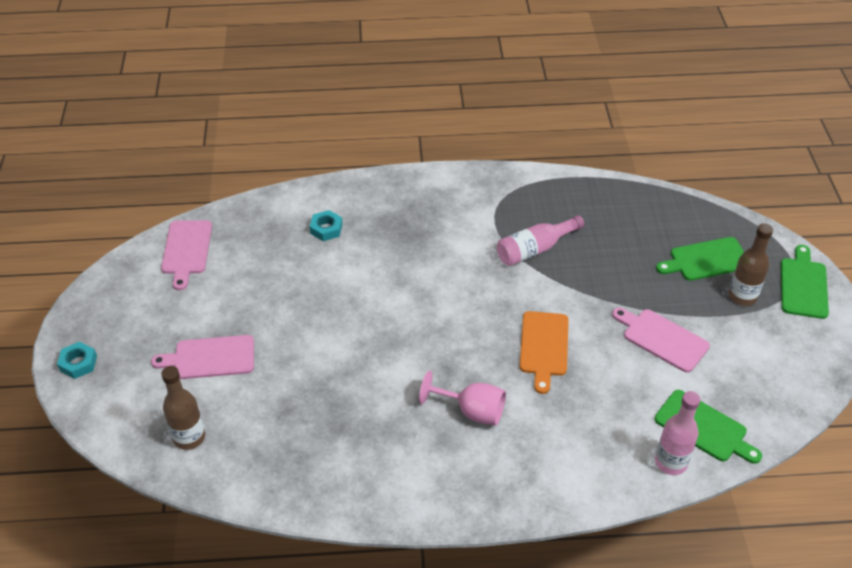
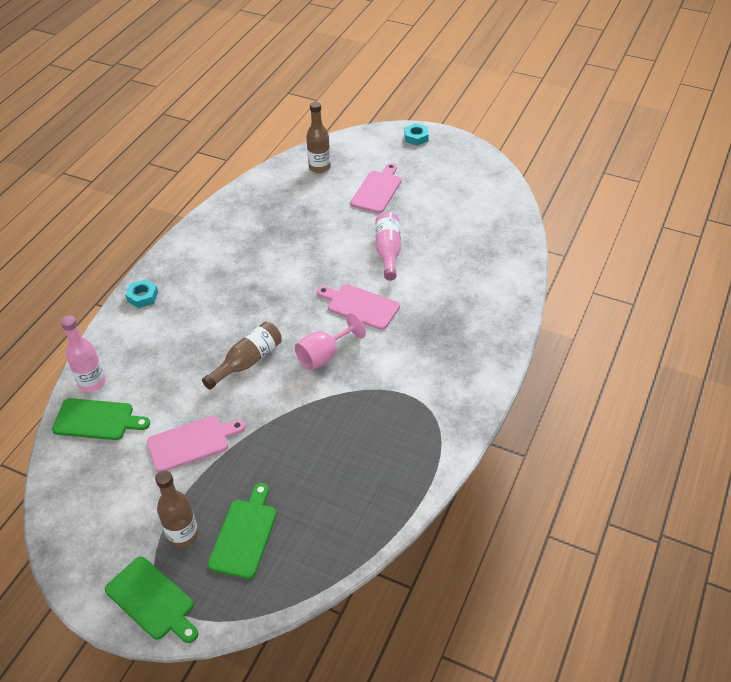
camera: 120 degrees right, 0 degrees up
(187, 250) = (493, 203): pink cutting board -> pink cutting board (360, 306)
(326, 229) = (468, 282): turquoise nut -> turquoise nut (142, 297)
(472, 411) = (228, 296): pink goblet -> pink goblet (324, 355)
(535, 249) = (352, 406): pink bottle -> pink bottle (388, 251)
(544, 347) = (247, 361): orange cutting board -> brown bottle
(704, 427) = (97, 420): green cutting board -> green cutting board turned 150 degrees counterclockwise

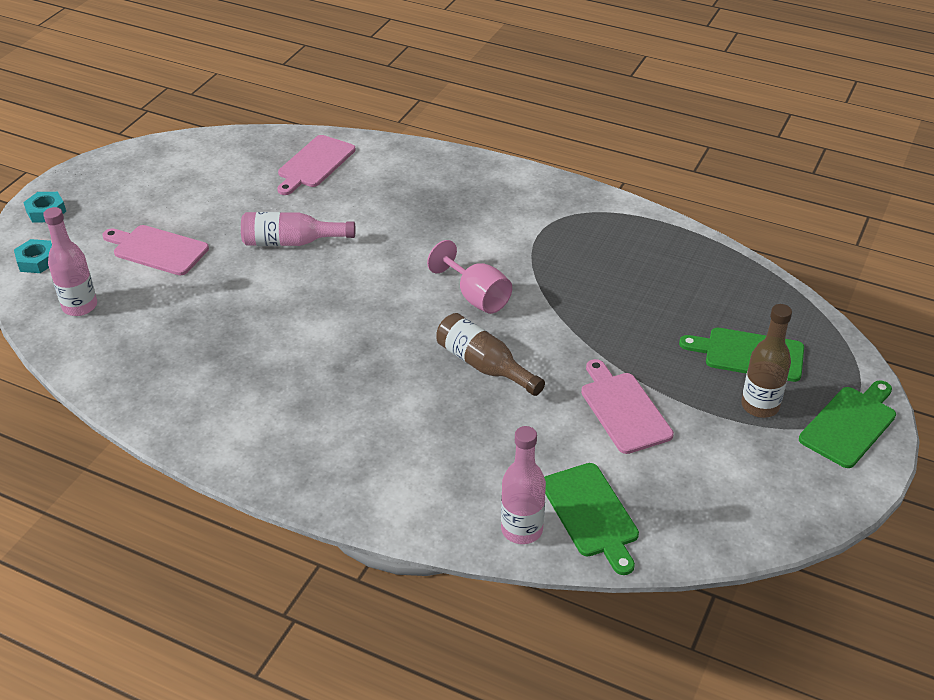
camera: 90 degrees left, 5 degrees down
(97, 420) = (591, 513): green cutting board -> green cutting board turned 150 degrees clockwise
(142, 297) = (342, 491): turquoise nut -> turquoise nut (37, 261)
(319, 167) = (80, 306): brown bottle -> pink bottle
(360, 306) = (391, 267): pink cutting board -> pink cutting board (315, 164)

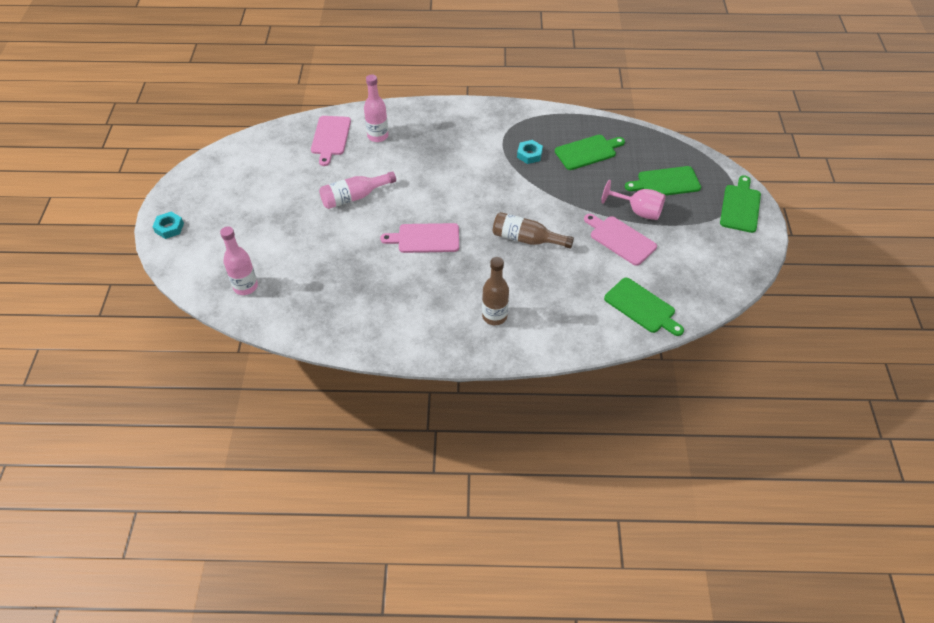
camera: 25 degrees left, 10 degrees up
(37, 261) = (190, 265): turquoise nut -> turquoise nut (529, 154)
(157, 250) = (269, 230): pink cutting board -> pink cutting board (425, 238)
(476, 297) = (493, 197): pink goblet -> pink goblet (638, 211)
(521, 529) = (611, 330): pink bottle -> pink bottle (378, 136)
(655, 278) = (587, 152): none -> green cutting board
(760, 406) = (689, 212): brown bottle -> brown bottle (494, 316)

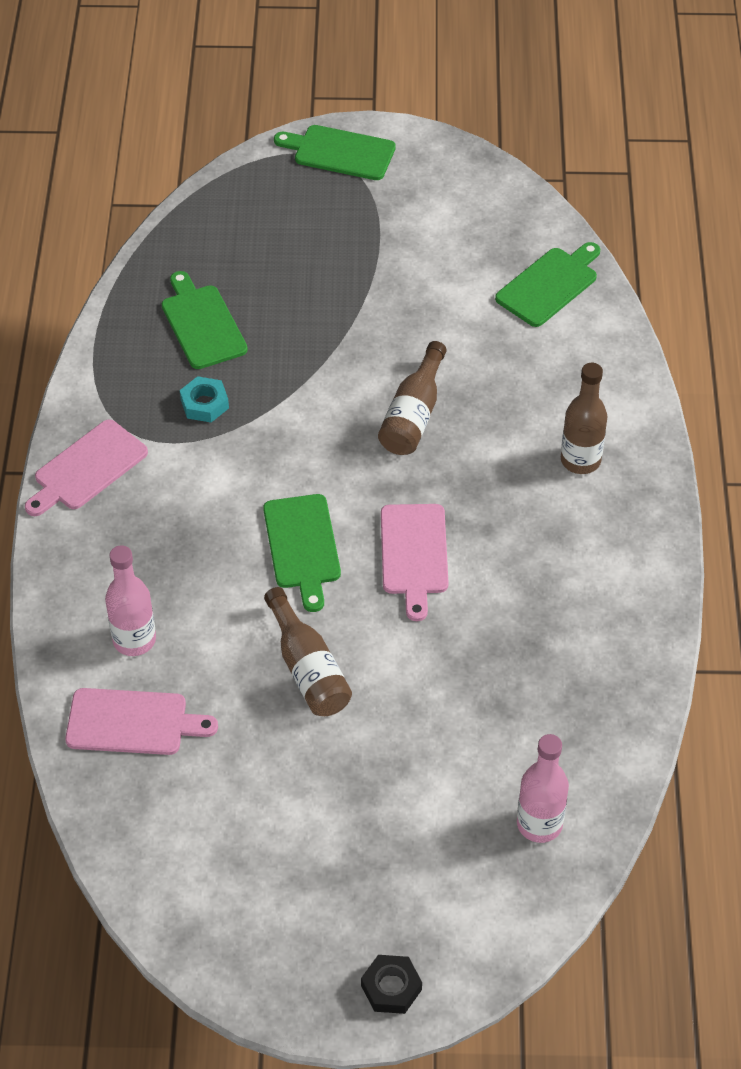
camera: 90 degrees left, 0 degrees up
(169, 228) = (391, 987): turquoise nut -> black nut
(354, 197) = (308, 669): pink bottle -> brown bottle
(620, 239) = (412, 298): pink cutting board -> pink cutting board (87, 468)
(638, 211) = (349, 271): pink goblet -> none
(666, 182) = (283, 231): green cutting board -> green cutting board (302, 546)

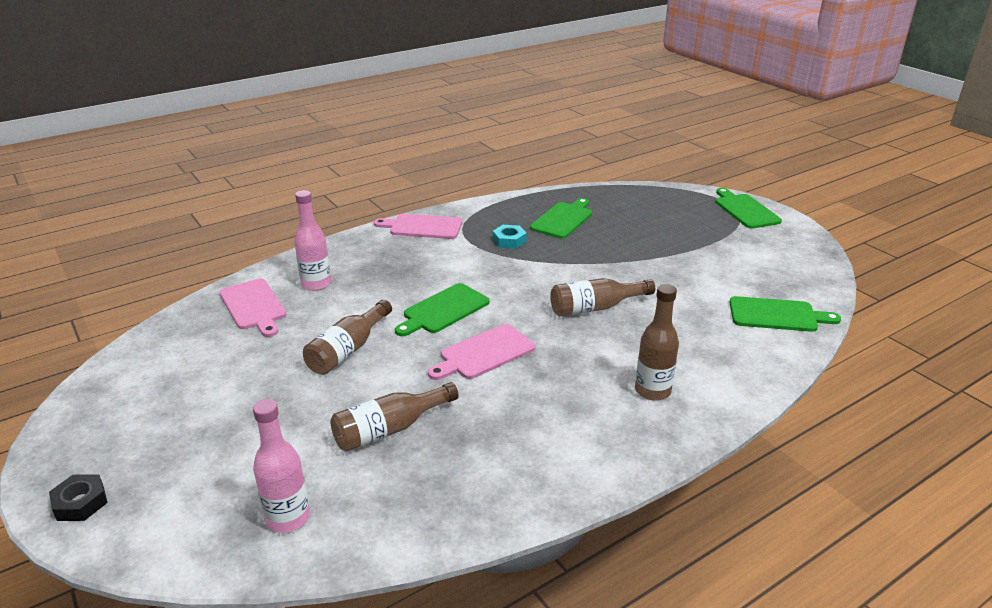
camera: 55 degrees right, 20 degrees down
(474, 693) = (389, 429): none -> brown bottle

